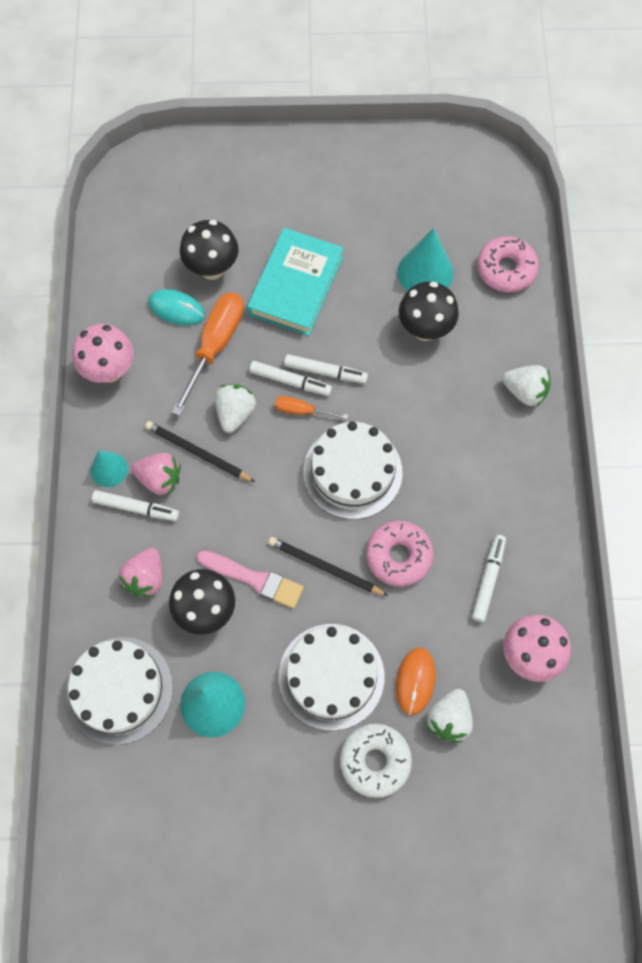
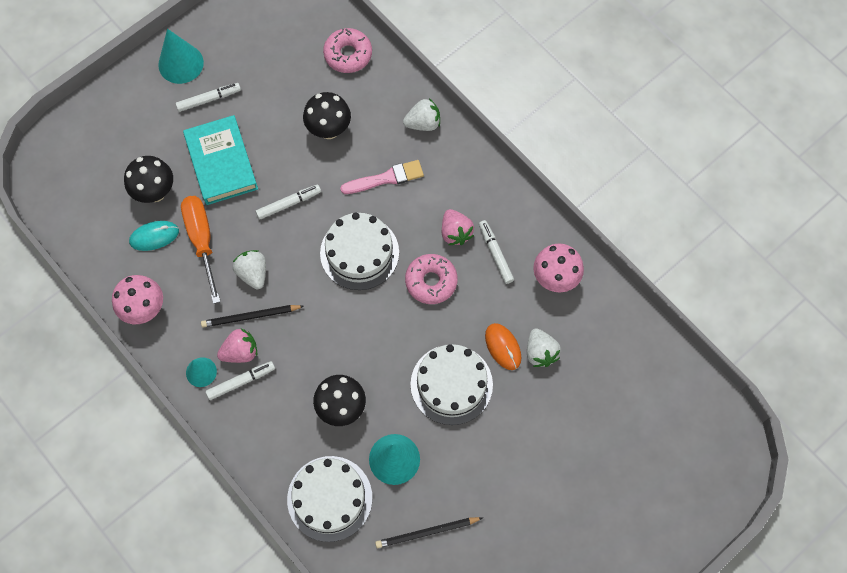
camera: 40 degrees left, 0 degrees up
(145, 578) = (286, 419): pink strawberry -> pink strawberry (455, 233)
(254, 579) = (355, 365): pink brush -> pink brush (386, 178)
(290, 381) = (271, 226): white marker -> white marker (209, 99)
(302, 411) = (295, 239): orange screwdriver -> none
(325, 567) = (392, 323): black pencil -> black pencil (427, 532)
(375, 761) = (518, 411): white donut -> none
(425, 272) = (298, 93): turquoise cone -> turquoise cone (181, 63)

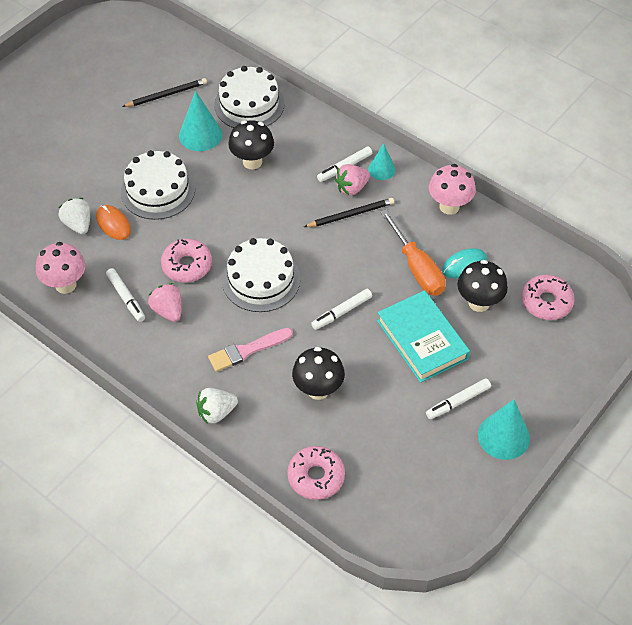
camera: 170 degrees right, 15 degrees down
(91, 183) = (546, 302): none -> pink donut
(253, 273) = (359, 248): white strawberry -> none

